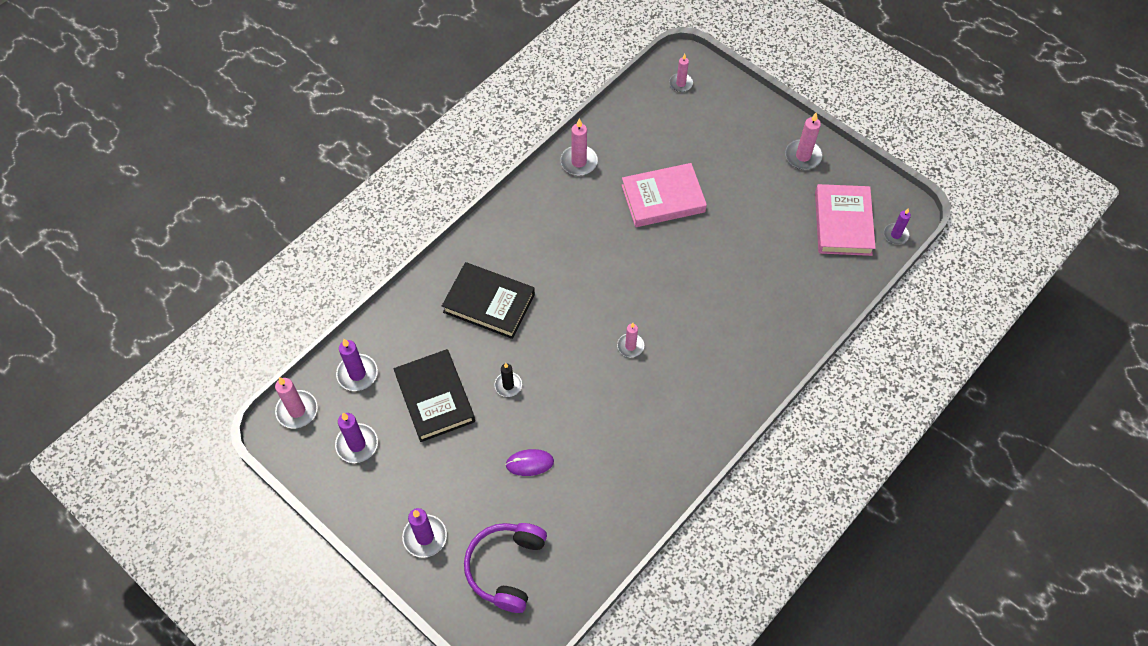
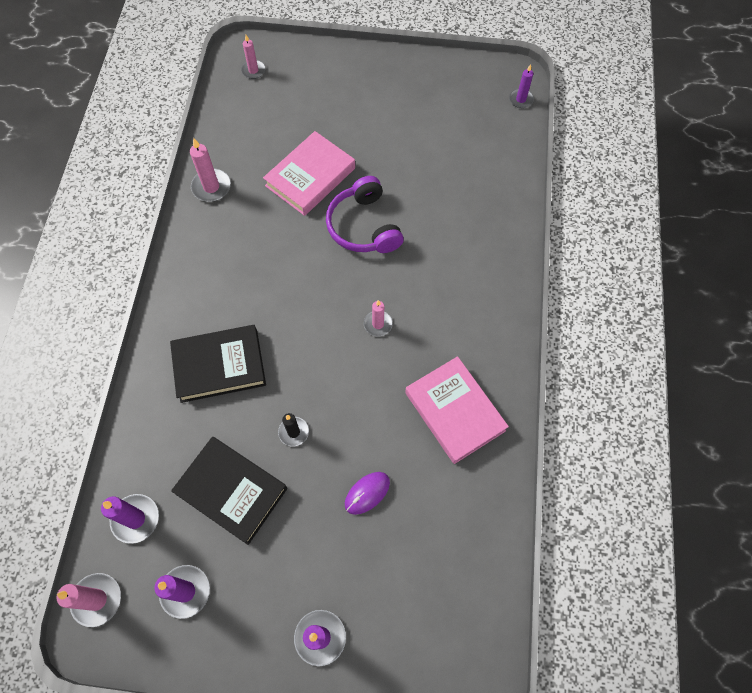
camera: 35 degrees left, 5 degrees up
(506, 568) = (418, 611): purple headphones -> purple headphones (363, 226)
(803, 156) = (400, 76): pink candle -> none
(843, 223) = (473, 113): pink book -> pink book (454, 411)

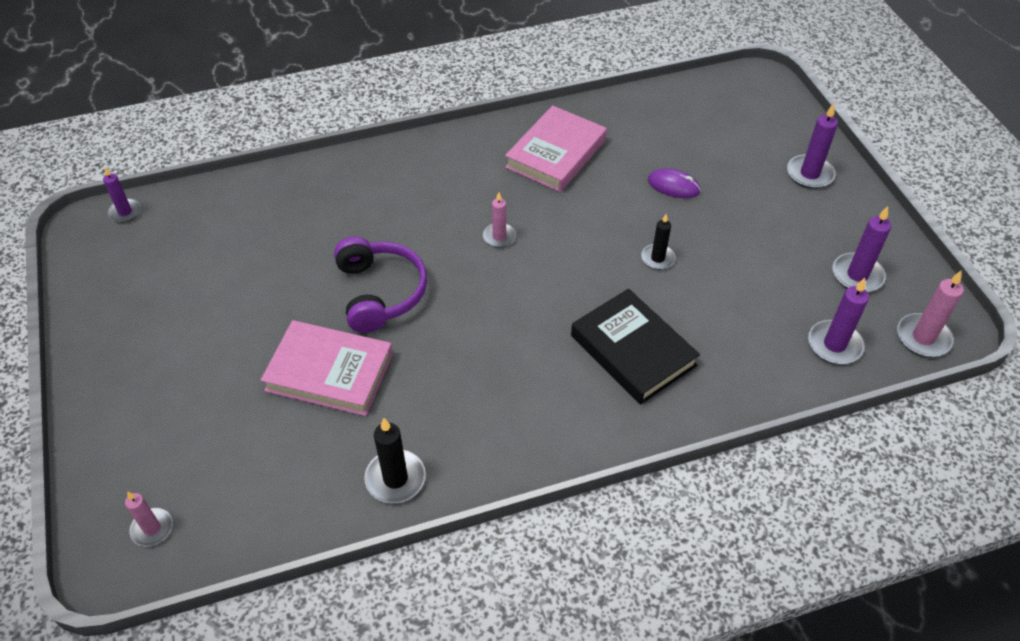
camera: 115 degrees left, 15 degrees down
(211, 187) = (395, 478): pink candle -> black candle
(231, 491) = (748, 281): black book -> none
(363, 226) = (380, 292): purple headphones -> purple headphones turned 60 degrees counterclockwise

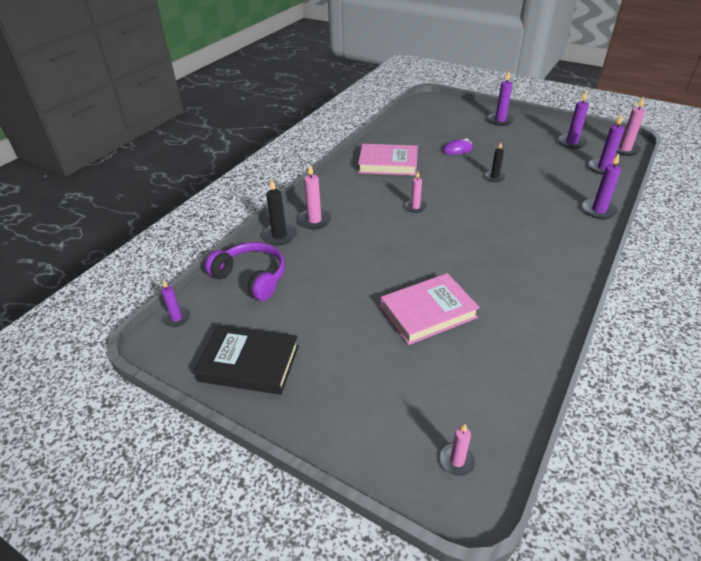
camera: 40 degrees left, 10 degrees down
(372, 182) = (314, 220): none -> pink candle
(380, 292) = (396, 262): purple headphones -> purple headphones (251, 277)
(395, 478) = (535, 333): black candle -> black candle (279, 236)
(556, 154) = (388, 163): pink book -> pink book turned 75 degrees counterclockwise
(633, 350) = (542, 214): black book -> black book (249, 363)
(716, 397) = (598, 210): none -> purple candle

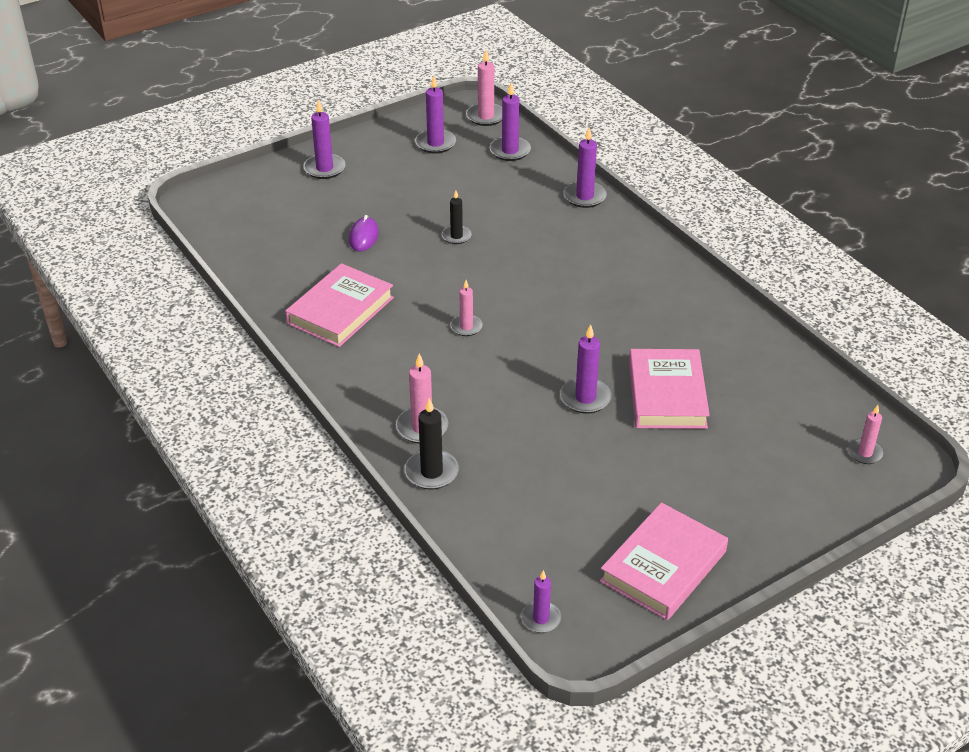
camera: 65 degrees left, 0 degrees up
(249, 363) = (663, 566): black book -> pink book
(251, 277) = (505, 524): purple headphones -> none
(391, 274) = (585, 398): none -> purple candle

